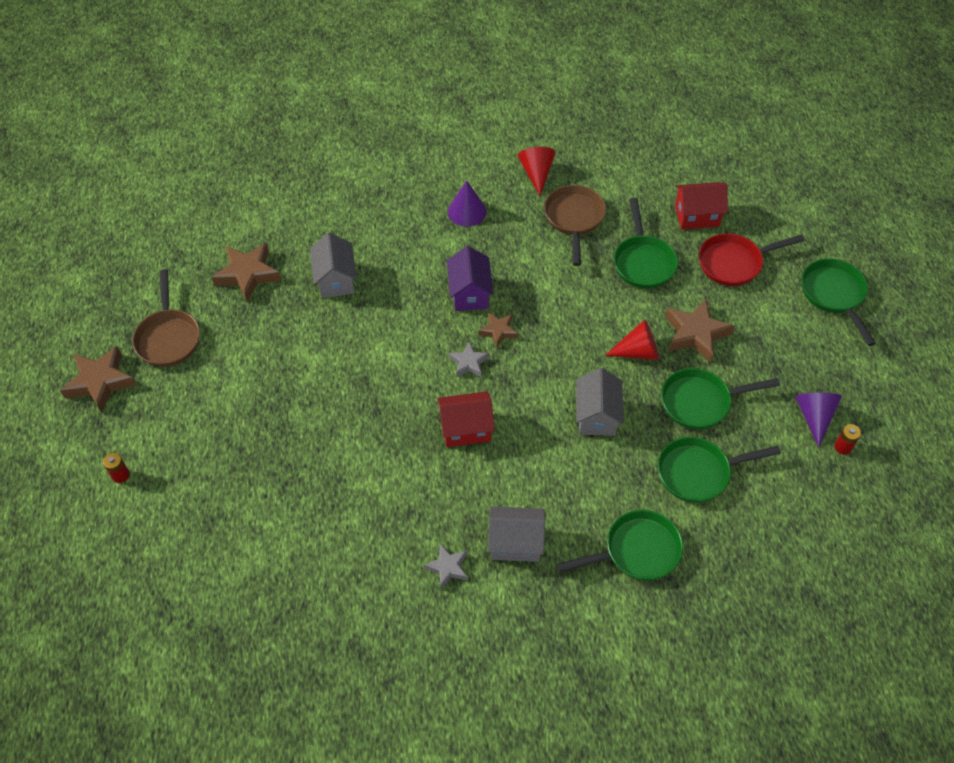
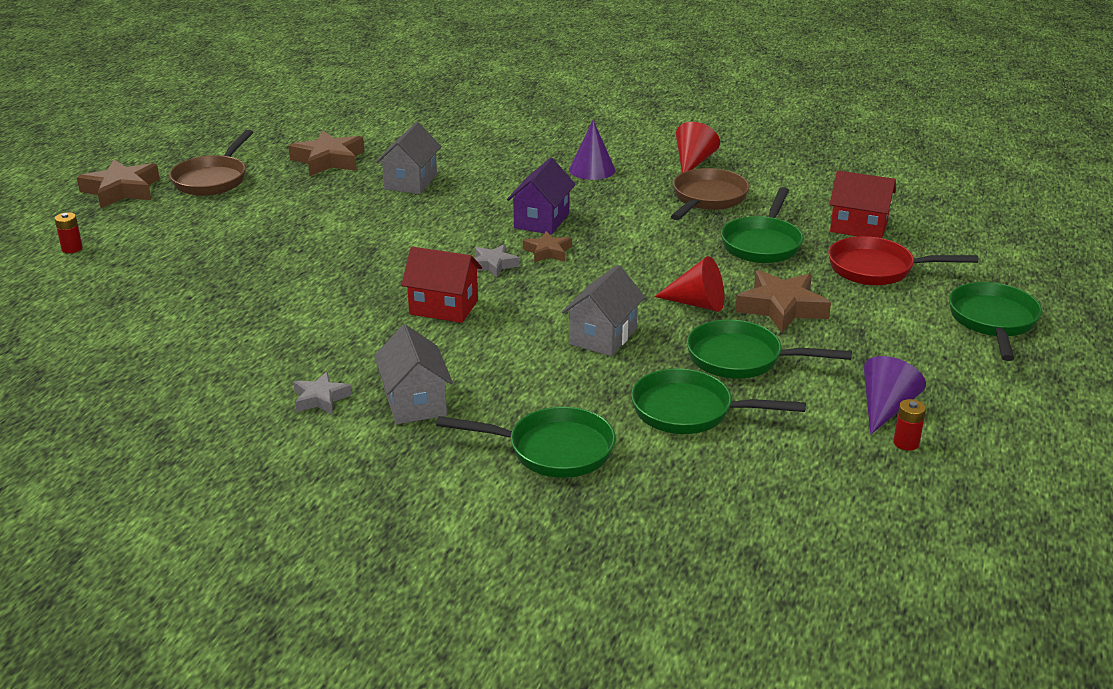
camera: 25 degrees right, 25 degrees down
(515, 543) = (415, 402): grey house -> grey house turned 45 degrees clockwise

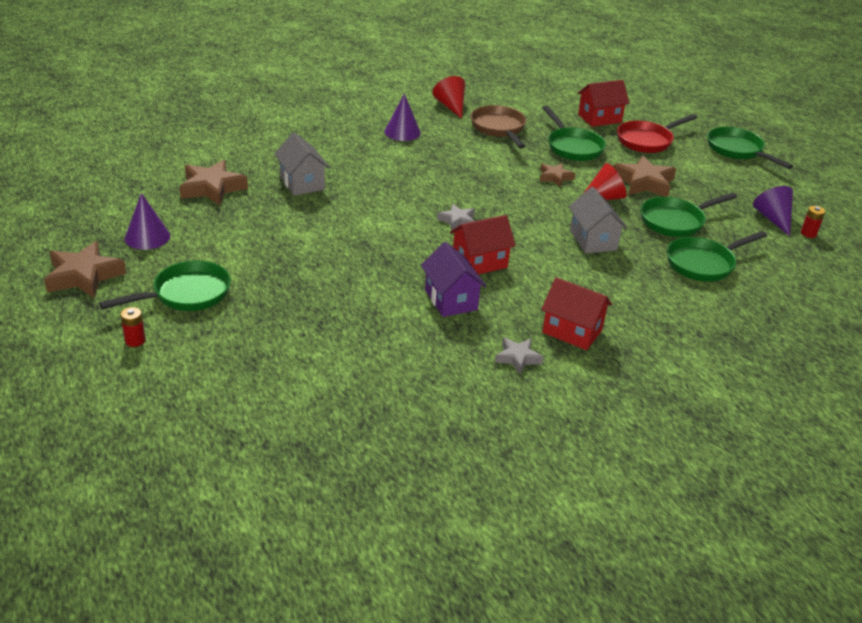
camera: 45 degrees left, 5 degrees up
(213, 179) = (147, 237): brown pan -> purple cone
(415, 402) = (572, 331): grey house -> red house
(542, 220) = (433, 179): purple house -> purple house (451, 300)
(547, 252) = (473, 199): brown star -> brown star (555, 177)
(553, 450) = (685, 320): green pan -> green pan (186, 294)

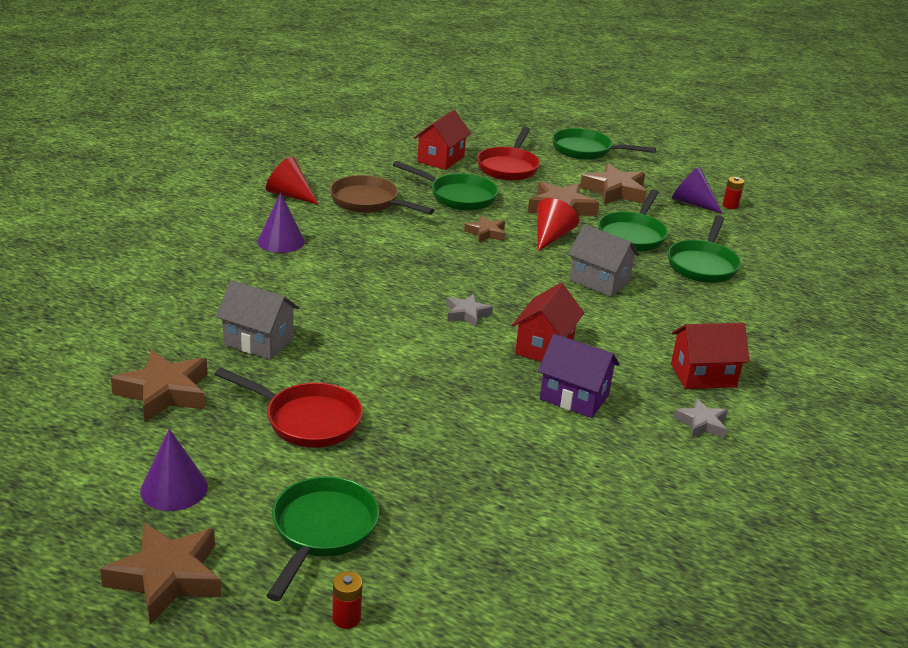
camera: 40 degrees left, 5 degrees down
(265, 236) = (307, 420): none -> red pan
(713, 187) = (615, 191): none -> brown star

